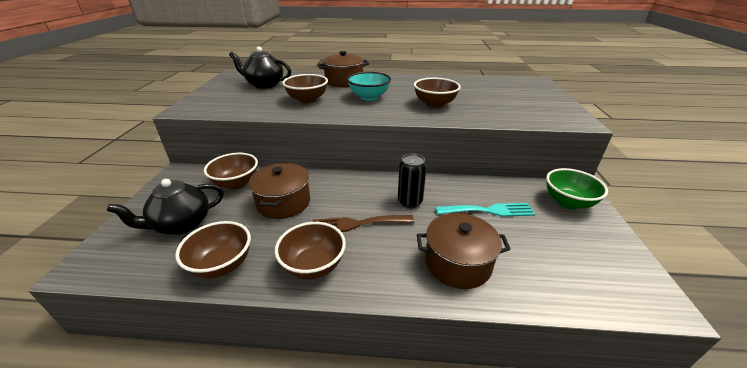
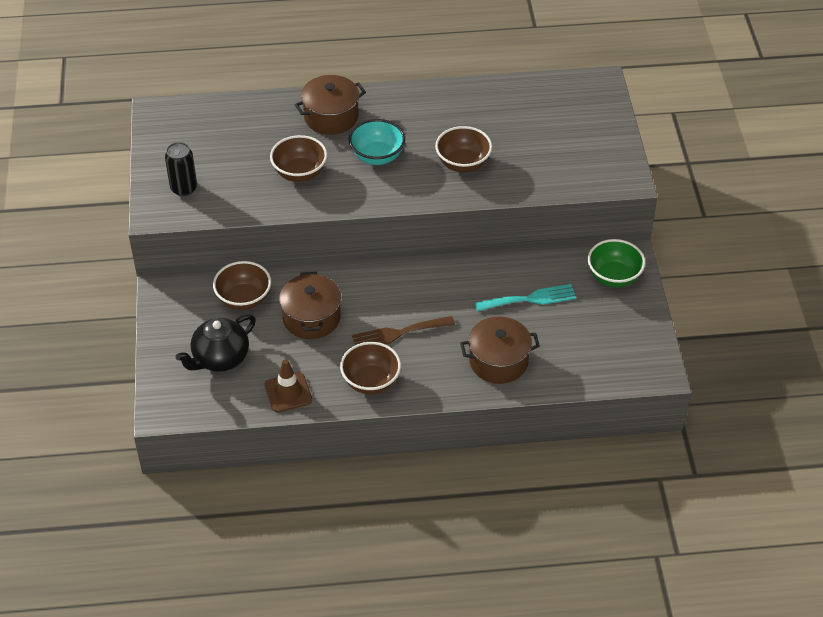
camera: 10 degrees left, 15 degrees up
(222, 265) = (288, 392): brown bowl -> brown traffic cone
(264, 84) = (222, 140): black teapot -> none
(410, 202) = (447, 298): black can -> black can (184, 188)

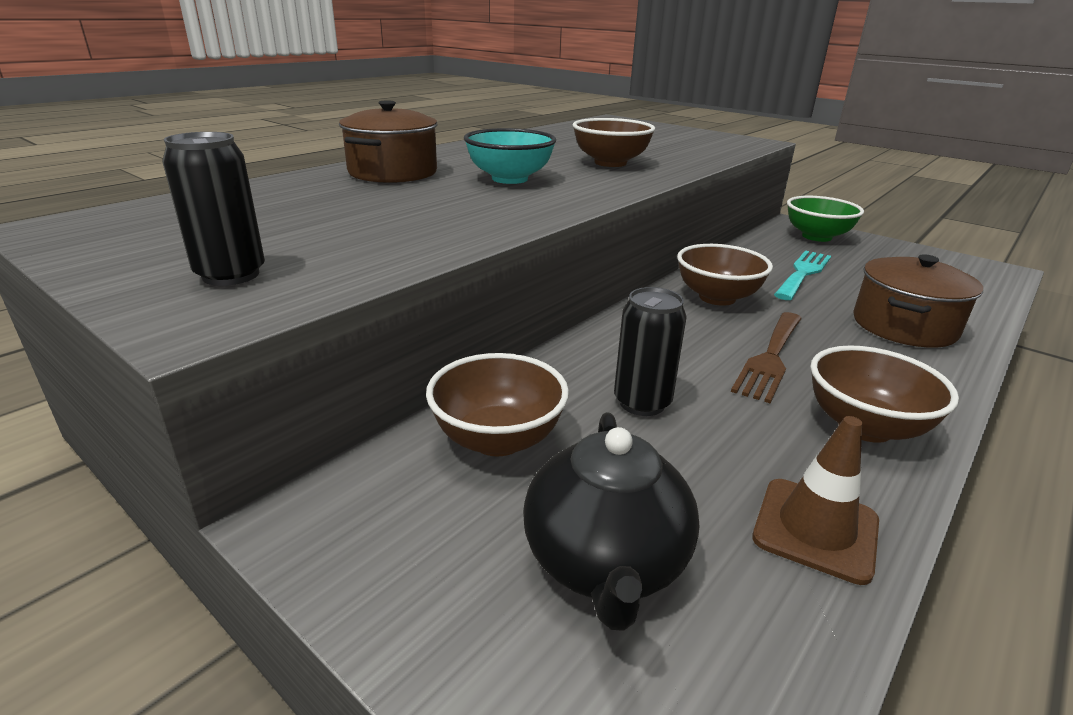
camera: 45 degrees left, 20 degrees down
(300, 173) = (432, 210): brown bowl -> brown bowl (717, 297)
(311, 318) = (642, 402): brown pot -> black can

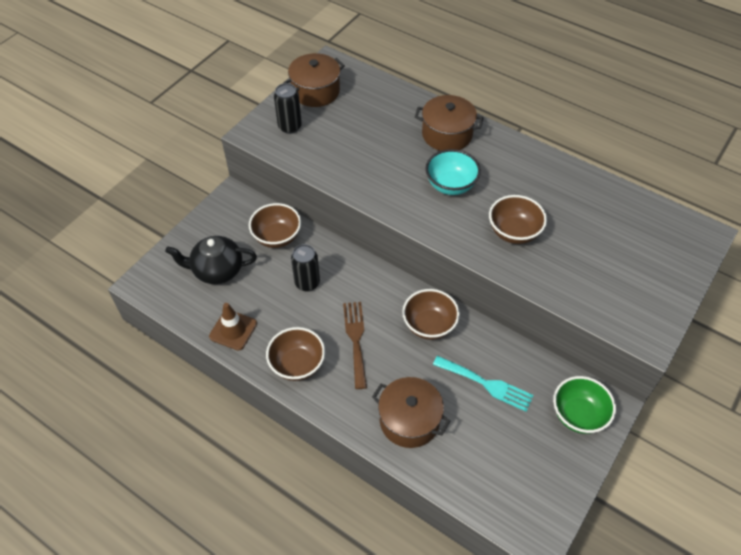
camera: 85 degrees right, 25 degrees up
(135, 244) = (315, 91): none -> brown pot
(770, 358) = (355, 339): brown fork -> brown fork turned 60 degrees clockwise

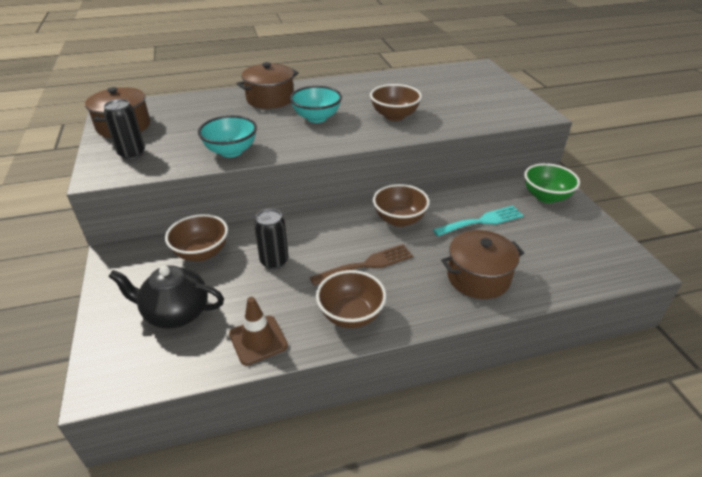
camera: 50 degrees left, 15 degrees down
(217, 270) = (176, 313): black teapot -> black teapot turned 60 degrees clockwise
(348, 174) = (231, 151): none -> turquoise bowl
(355, 339) = (367, 264): brown fork -> brown fork turned 120 degrees clockwise

